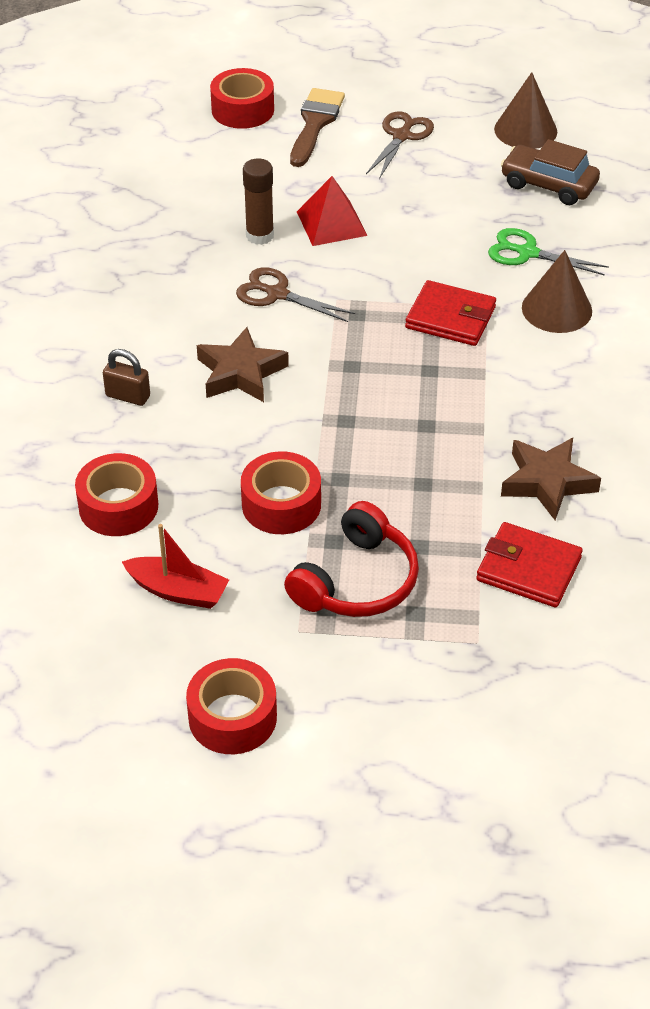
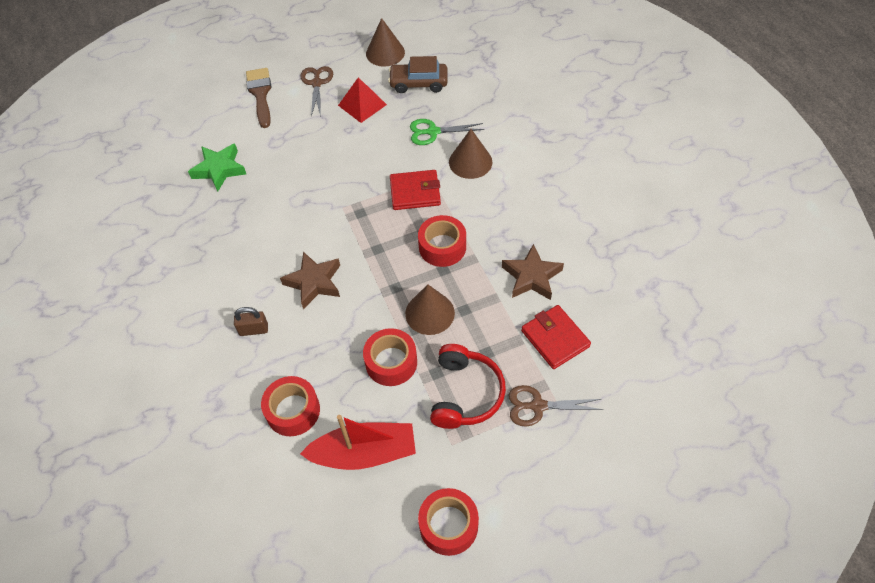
camera: 25 degrees left, 10 degrees up
(178, 591) = (364, 453): red boat -> red boat, size x1.52
(202, 195) = (219, 169): none -> green star
(242, 110) = (210, 101): red tape -> red tape (442, 247)
(260, 235) = (271, 183): brown glue stick -> none
(277, 294) = (305, 219): brown scissors -> brown scissors (538, 406)
(332, 223) = (309, 157): red pyramid -> red pyramid (362, 105)
(372, 469) = (430, 313): none -> brown cone
(528, 569) = (555, 338): red wallet -> red wallet turned 60 degrees clockwise

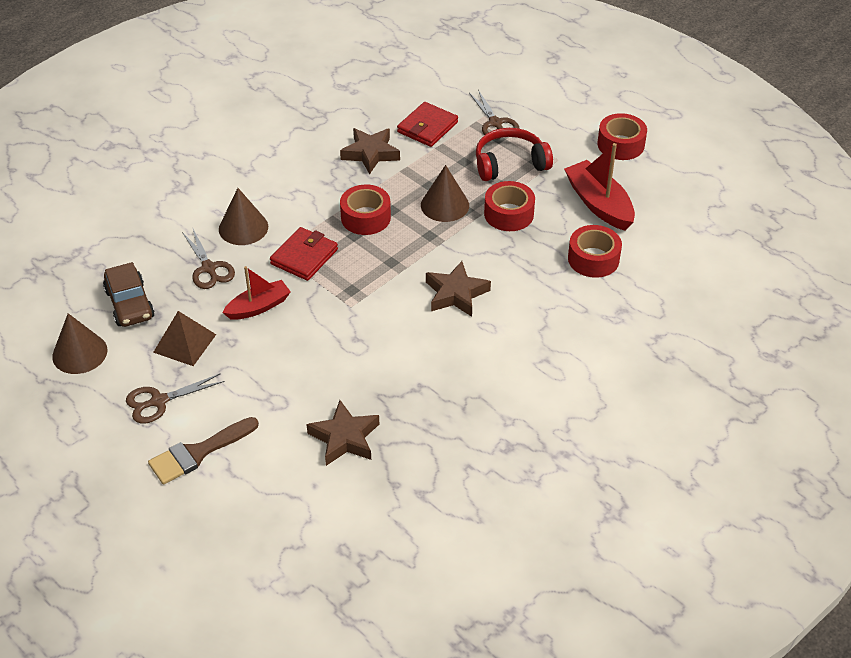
camera: 115 degrees left, 10 degrees down
(219, 169) = (345, 438): green star -> brown star
(254, 329) = (533, 317): brown padlock -> none
(362, 105) = (184, 343): red pyramid -> brown pyramid
(374, 152) = (258, 307): none -> red boat
(415, 192) = (304, 257): red wallet -> red wallet turned 60 degrees clockwise
(433, 132) = (209, 268): green scissors -> brown scissors

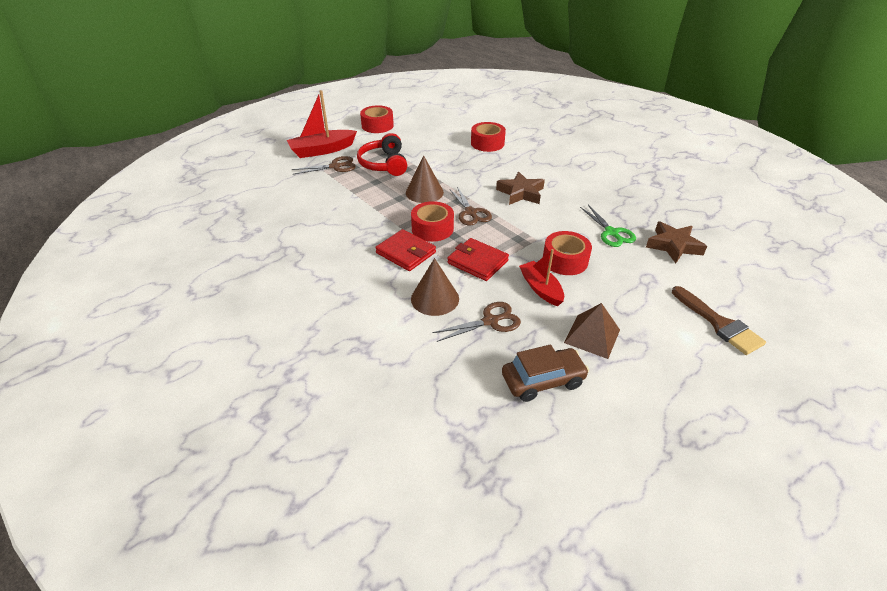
camera: 85 degrees left, 5 degrees down
(79, 353) = (620, 420): brown cone -> none
(159, 401) = (669, 352): brown scissors -> brown scissors (471, 212)
(370, 153) = (350, 223): brown star -> none
(370, 378) = (611, 233): none -> green scissors
(427, 127) = (327, 195): red wallet -> red wallet (406, 253)
(509, 214) = (439, 168): red tape -> red tape (565, 260)
(599, 204) = (435, 137): red boat -> red boat (322, 150)

